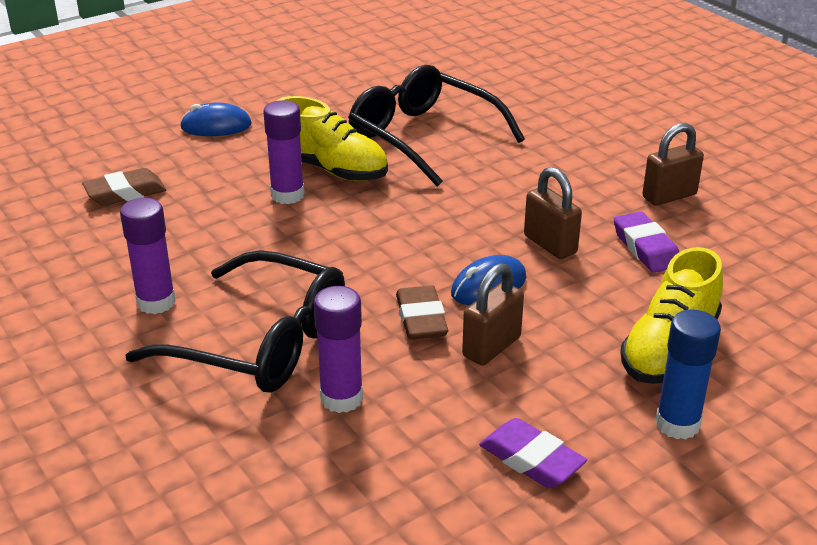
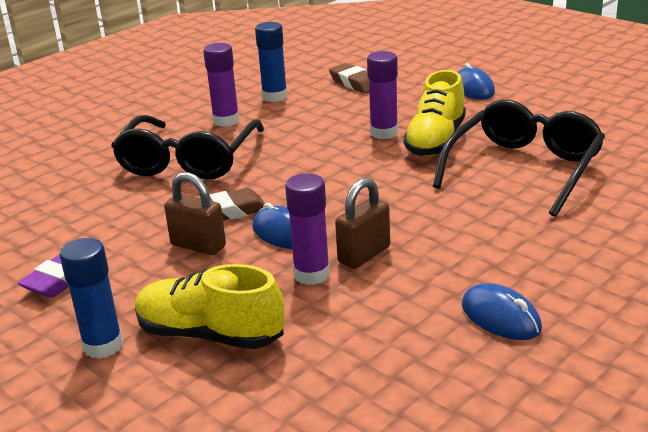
camera: 80 degrees right, 5 degrees down
(110, 256) = (274, 97): none -> blue glue stick
(341, 398) = (130, 198): purple glue stick -> purple glue stick (312, 274)
(645, 248) = (382, 309): purple eraser -> none
(669, 196) = (500, 317): brown padlock -> blue mouse

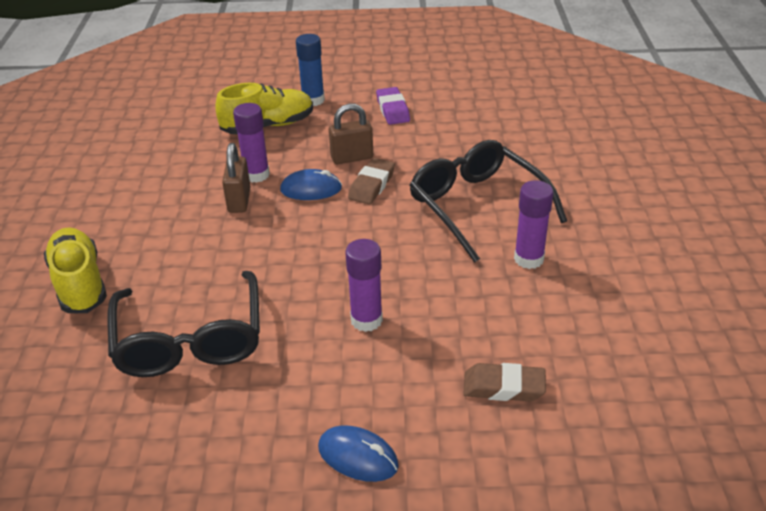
camera: 135 degrees right, 10 degrees up
(274, 97) = (546, 315): blue glue stick -> none
(436, 141) = (305, 335): yellow shoe -> yellow shoe (79, 283)
(500, 317) = (115, 203): blue mouse -> none

